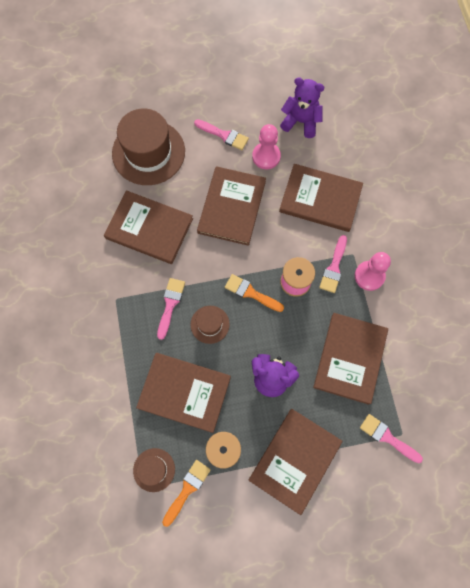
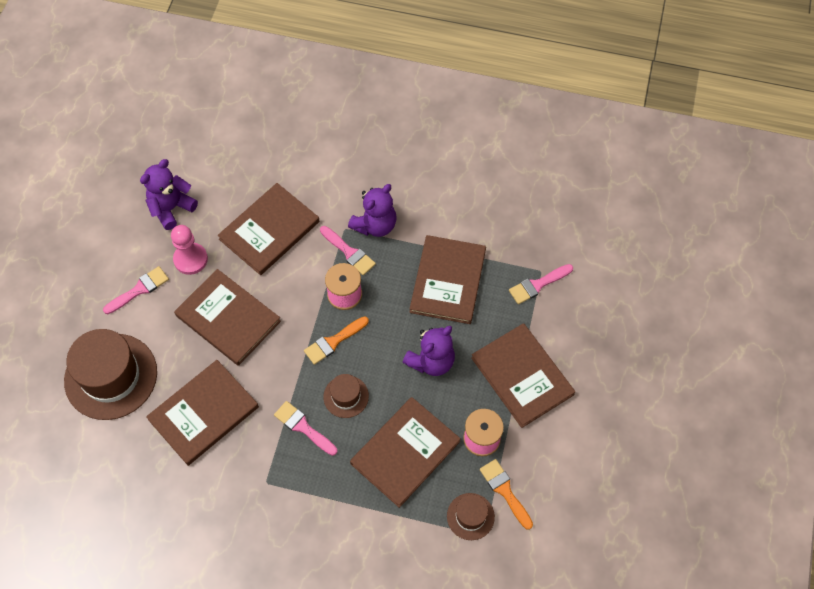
camera: 65 degrees left, 10 degrees down
(350, 358) = (448, 281): brown book -> brown book turned 60 degrees clockwise
(369, 276) = (375, 225): pink pawn -> purple teddy bear

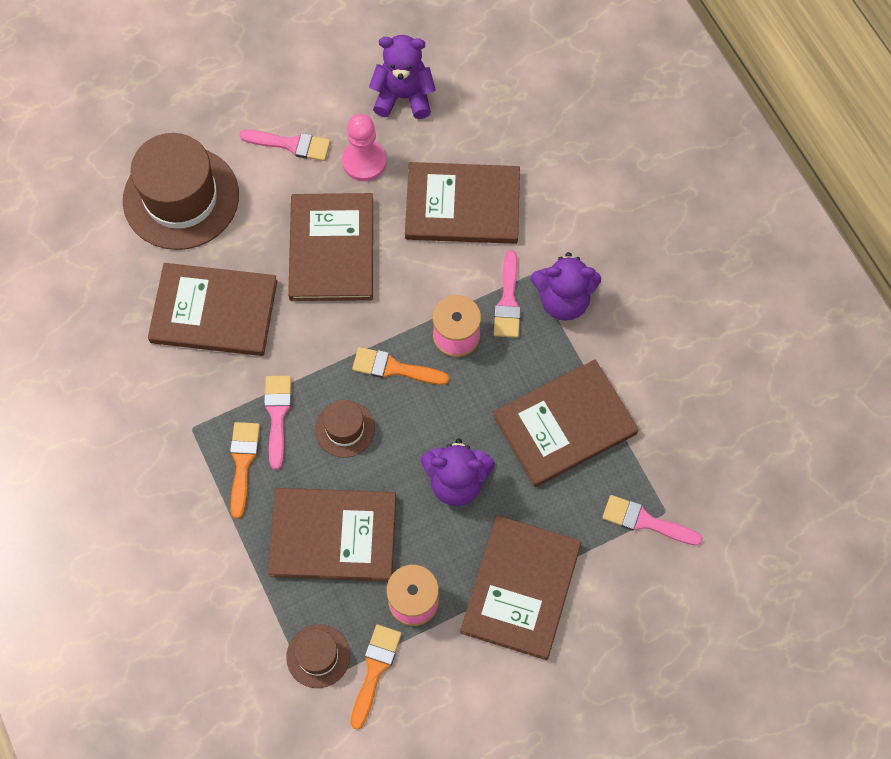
camera: 50 degrees right, 5 degrees up
(315, 469) = (243, 463): none -> orange brush

